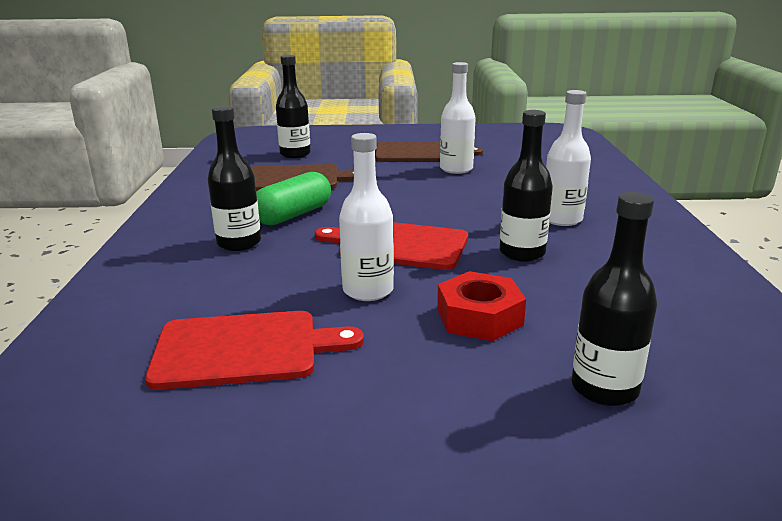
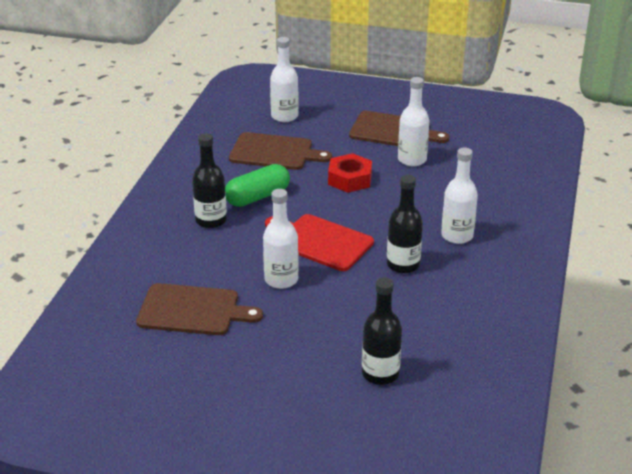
camera: 15 degrees right, 10 degrees up
(244, 349) = (192, 310): red cutting board -> brown cutting board
(295, 154) = (284, 116): black bottle -> white bottle
(479, 317) = (340, 313): red nut -> red nut (350, 179)

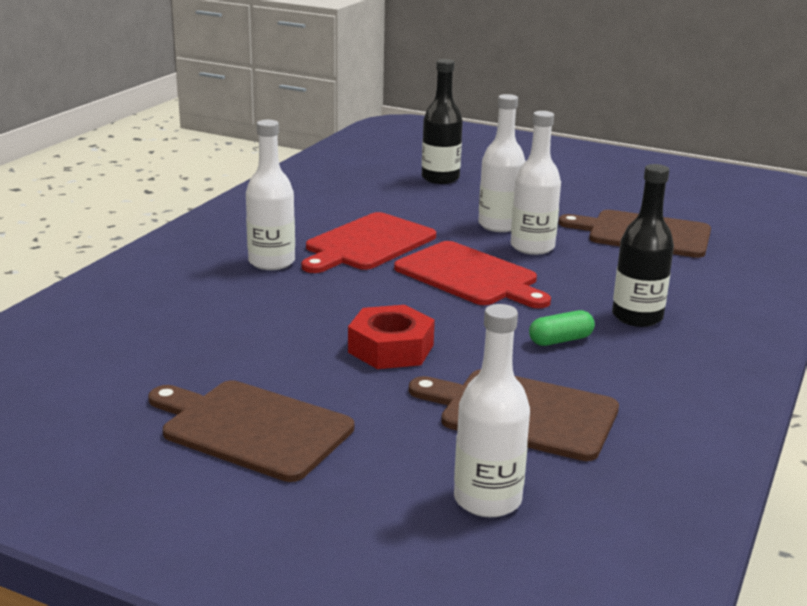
camera: 170 degrees left, 10 degrees down
(257, 197) = (560, 340): green capsule -> green capsule, size x0.57
(403, 265) = (367, 244): black bottle -> red cutting board
(412, 160) = (257, 367): white bottle -> white bottle (499, 225)

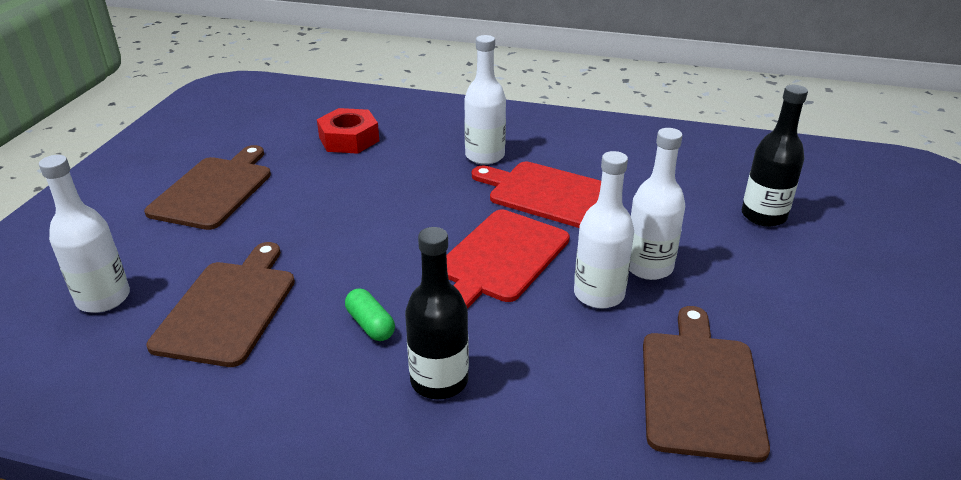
camera: 80 degrees right, 10 degrees up
(391, 348) = (338, 230): red nut -> red nut (349, 139)

